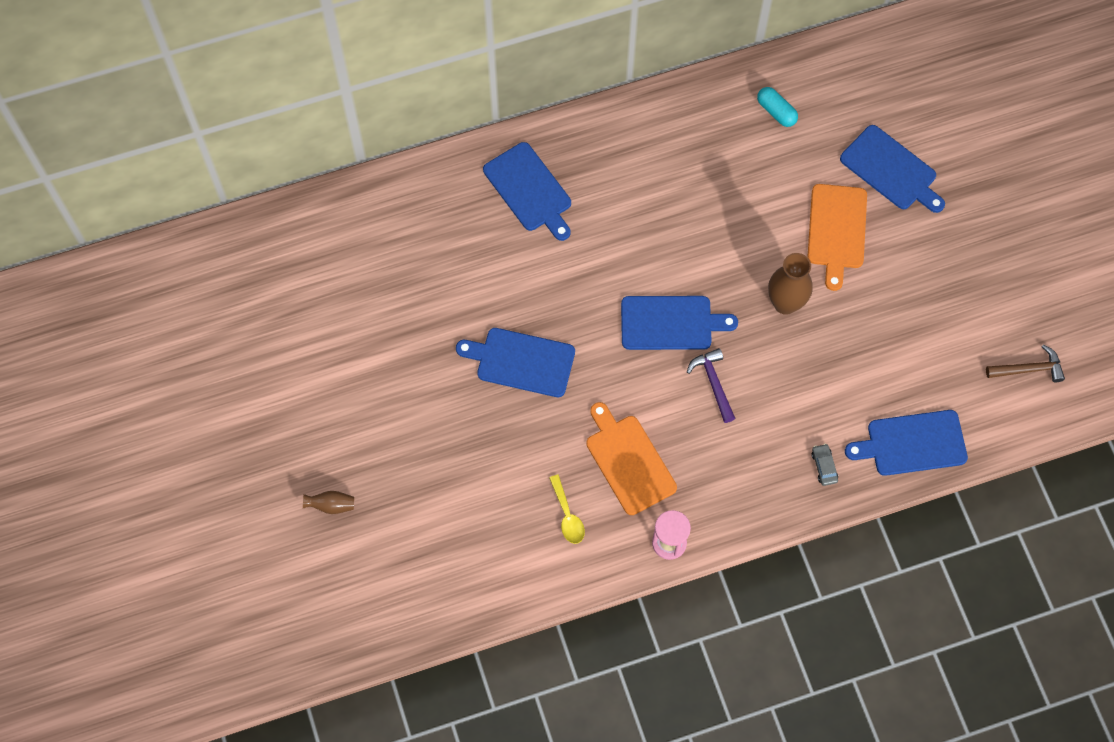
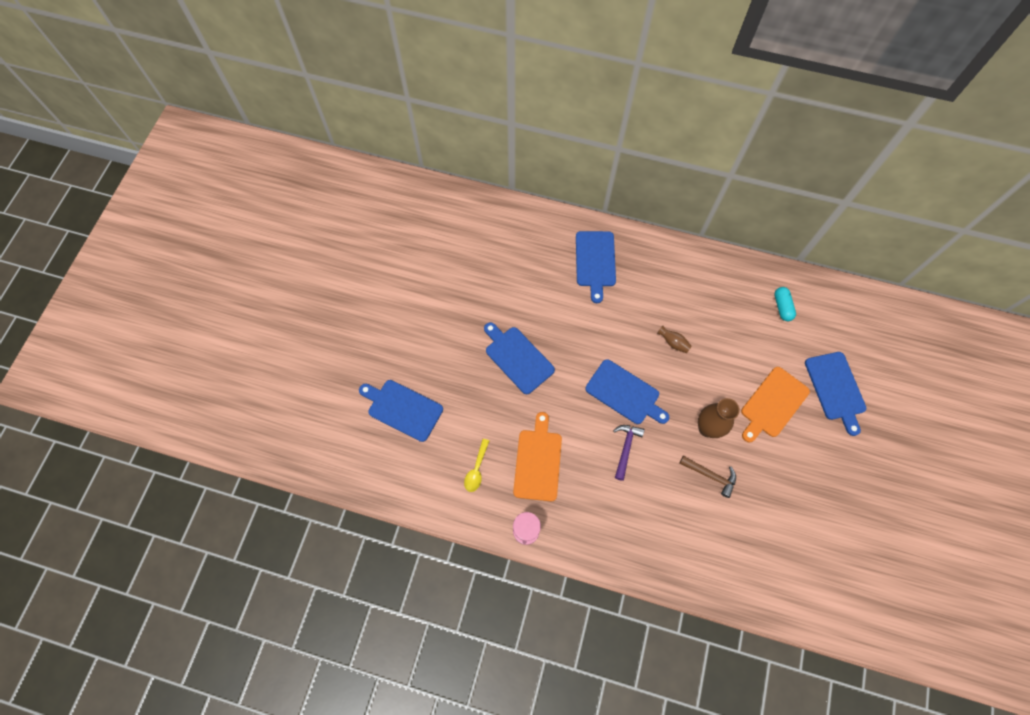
camera: 35 degrees right, 0 degrees up
(331, 505) = (347, 369): brown vase -> brown vase (673, 343)
(824, 466) = (661, 551): grey car -> none
(912, 443) = (731, 577): blue cutting board -> blue cutting board (402, 409)
(1028, 369) = (848, 582): brown hammer -> brown hammer (710, 475)

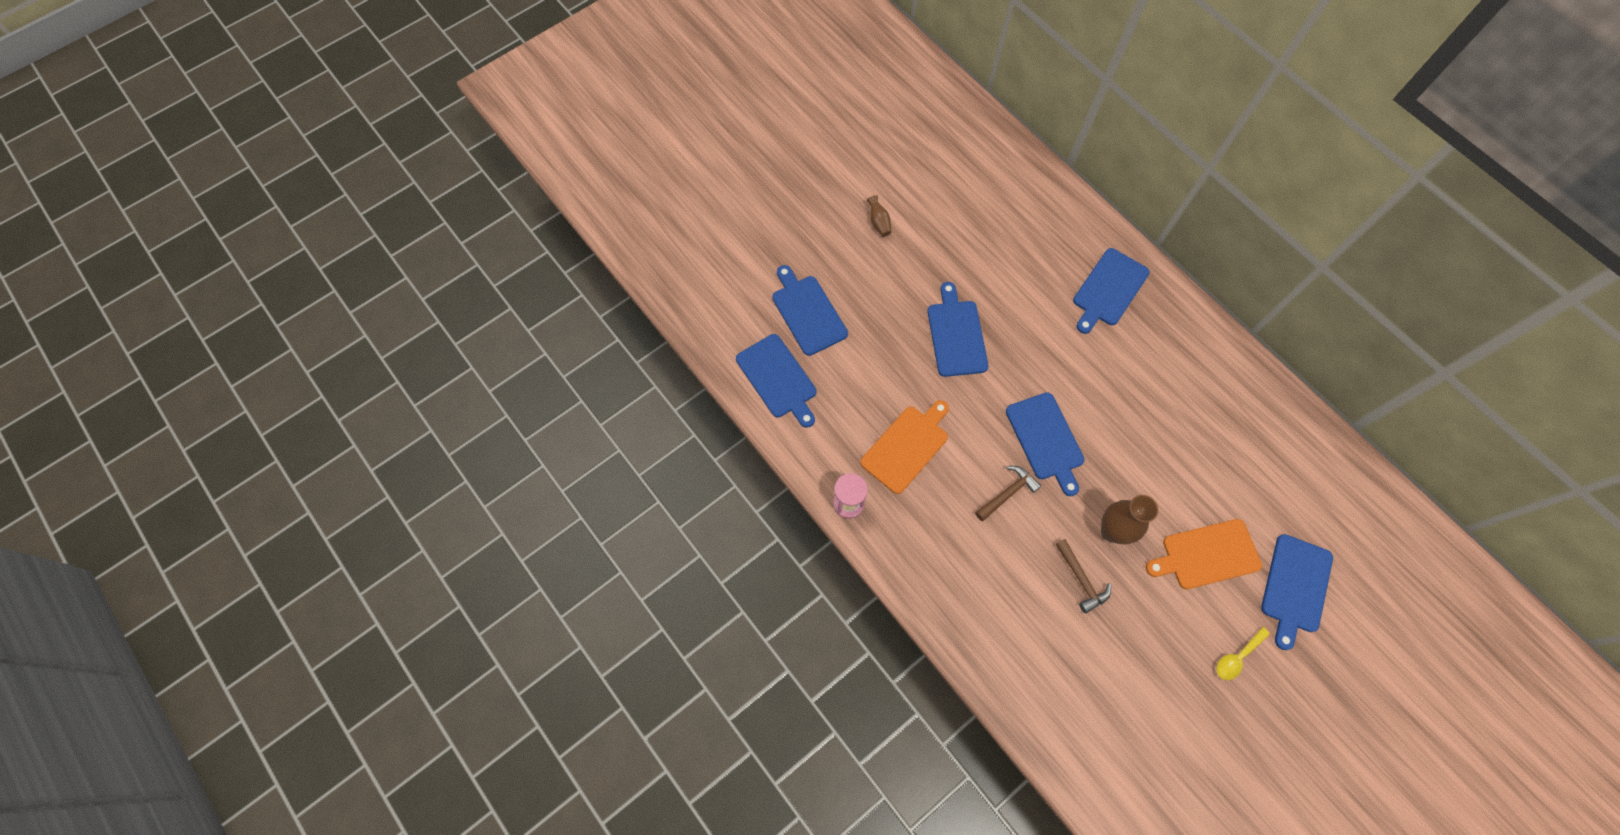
camera: 35 degrees right, 0 degrees up
(414, 473) = (778, 379): none -> blue cutting board
(476, 469) = (840, 414): yellow spoon -> yellow spoon (1237, 657)
(625, 448) = (1007, 493): purple hammer -> brown hammer
(673, 343) = (1137, 423): brown vase -> brown vase (879, 222)
(782, 307) = (1294, 463): turquoise capsule -> none

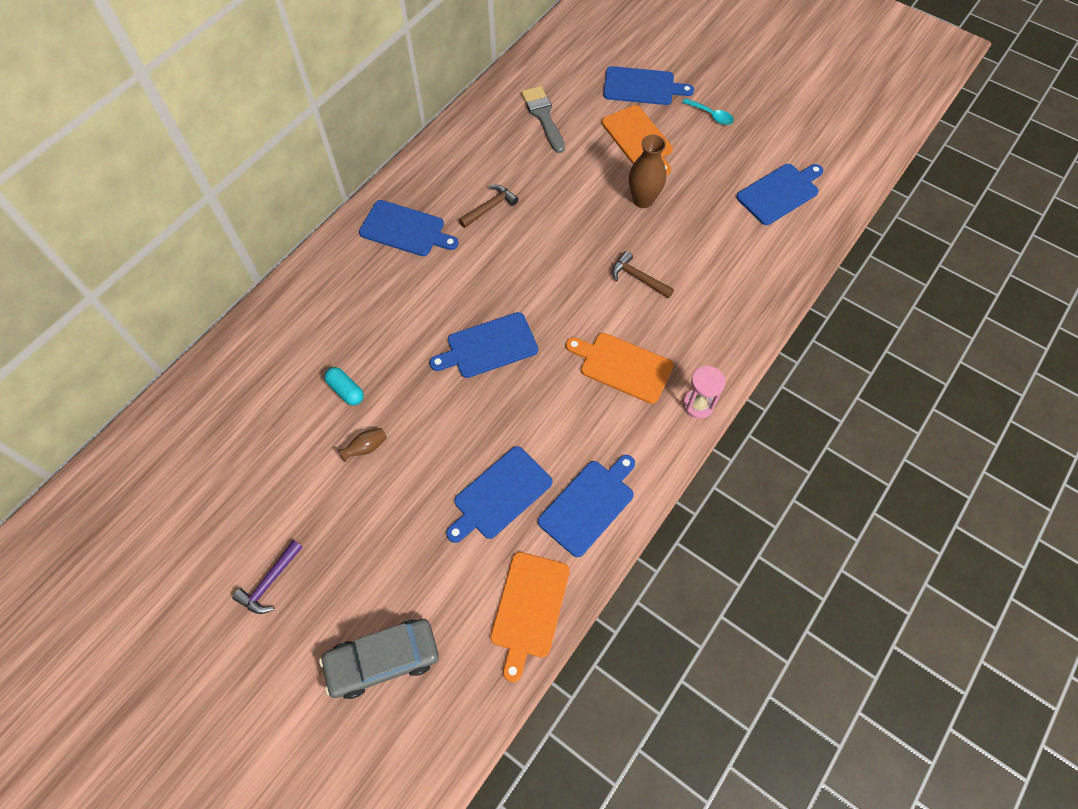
camera: 105 degrees left, 5 degrees down
(703, 208) = (383, 660): none -> grey car
(706, 312) = (529, 608): none -> orange cutting board
(785, 145) = (270, 582): none -> purple hammer
(937, 215) = (346, 390): none -> turquoise capsule
(1046, 439) = (576, 257): blue cutting board -> blue cutting board (780, 193)
(1081, 579) = (693, 216): brown hammer -> brown hammer (490, 207)
(1237, 657) = (711, 115): yellow spoon -> turquoise spoon
(1254, 457) = (543, 116): none -> grey brush

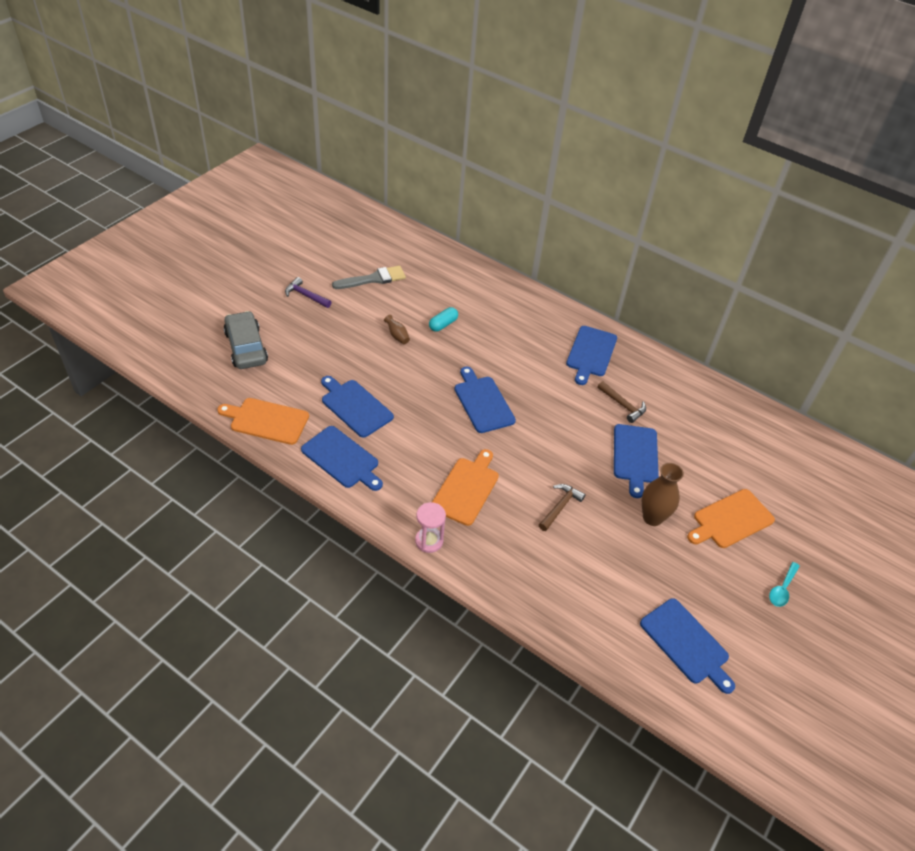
camera: 85 degrees right, 15 degrees down
(543, 116) = (739, 445): grey brush -> grey brush (373, 279)
(642, 86) = (804, 528): blue cutting board -> blue cutting board (635, 456)

